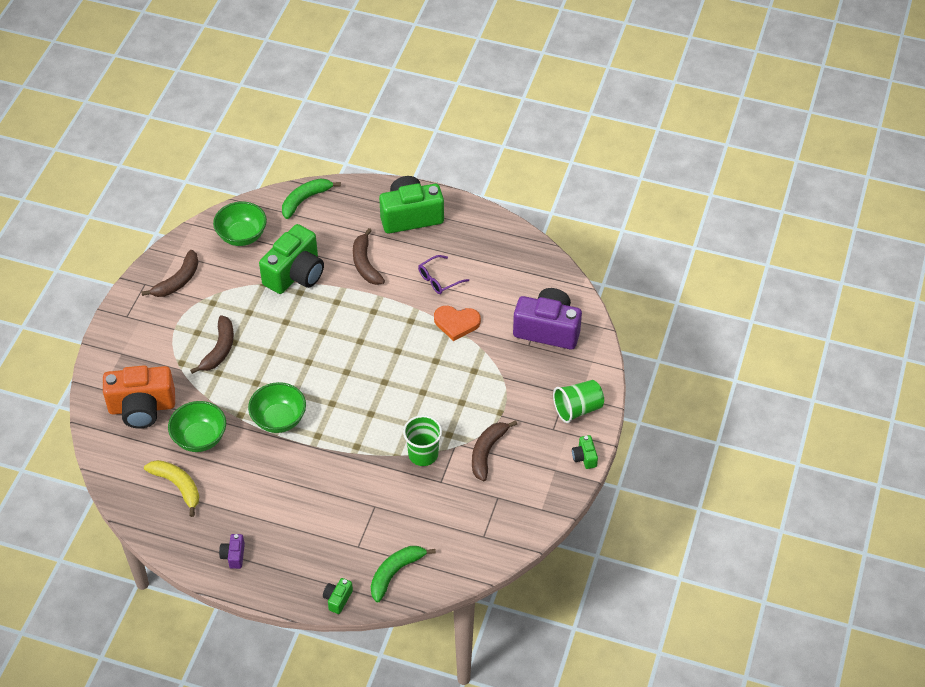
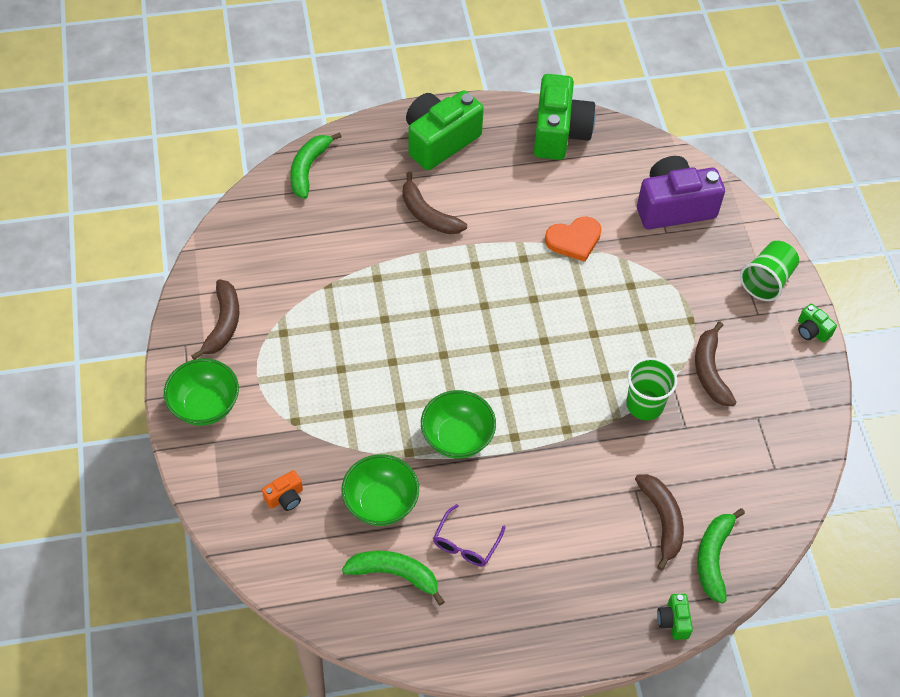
camera: 30 degrees left, 5 degrees up
(142, 408) = (285, 497): orange camera -> orange camera, size x0.43
(177, 486) = (394, 574): yellow banana -> green banana
(219, 349) = (330, 385): brown banana -> brown banana (662, 520)
(233, 556) = (520, 628): purple camera -> none
(242, 236) = (263, 239): green bowl -> green bowl (205, 406)
(295, 274) = (357, 258): green camera -> green camera (559, 133)
(439, 279) = (520, 199): purple glasses -> purple glasses (466, 543)

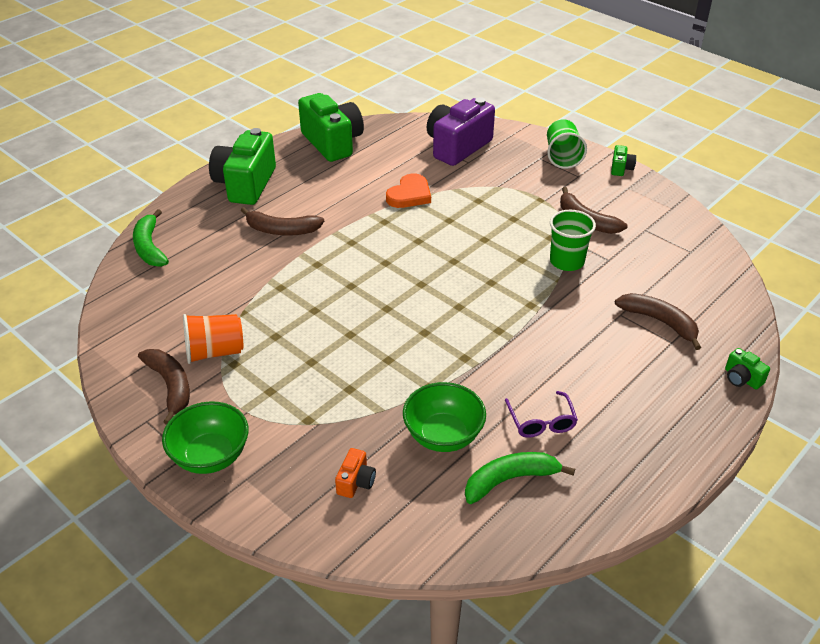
camera: 35 degrees left, 15 degrees down
(278, 311) = (215, 352): none -> orange cup
(457, 438) = (456, 355): green bowl -> none
(713, 558) = (718, 324): green banana -> none
(812, 330) = (621, 168): green camera -> green camera turned 90 degrees counterclockwise

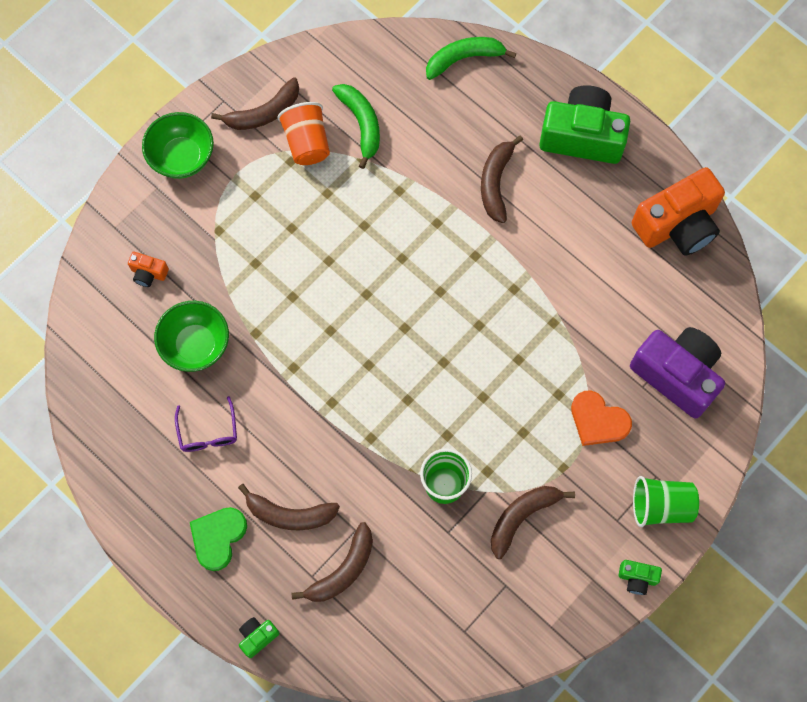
camera: 90 degrees right, 30 degrees up
(333, 143) = (677, 225): green camera -> orange camera
(409, 194) = (568, 316): orange heart -> orange heart (598, 420)
(510, 480) = (143, 399): green banana -> green banana (361, 124)
(541, 422) = (208, 432): purple glasses -> purple glasses turned 90 degrees counterclockwise
(615, 358) = (289, 514): none -> brown banana
(652, 410) = (218, 537): none -> green heart

